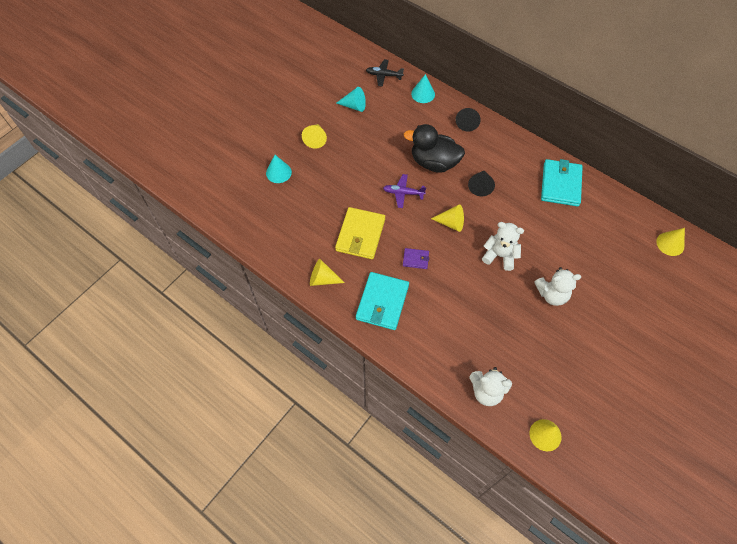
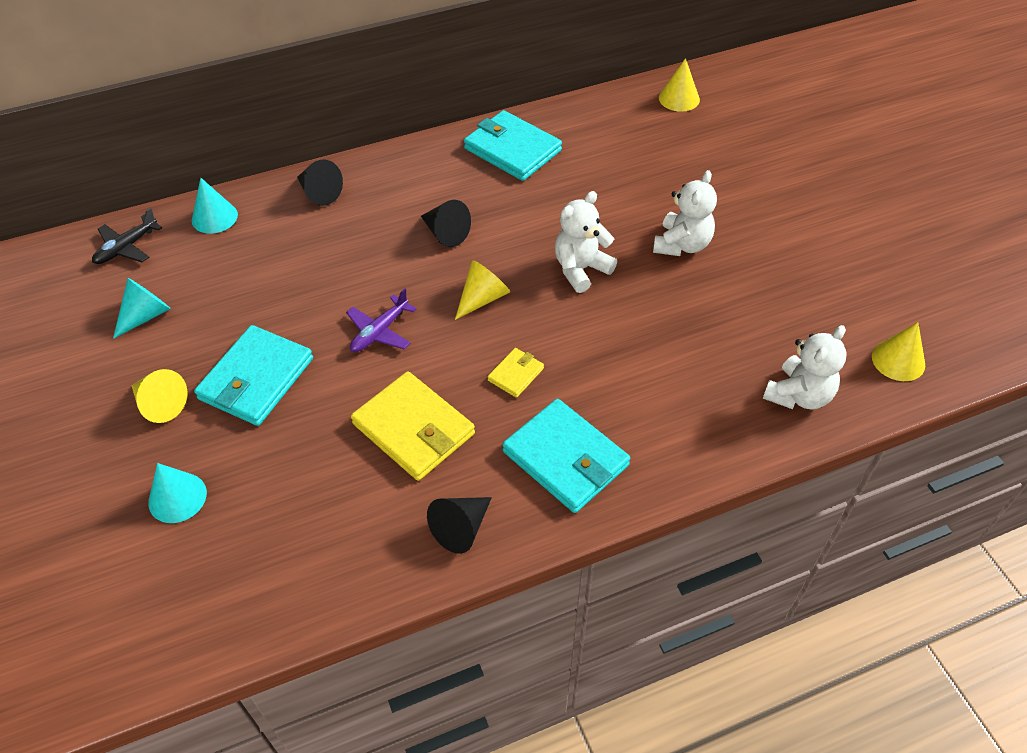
camera: 60 degrees left, 10 degrees down
(323, 279) = (461, 528): yellow cone -> black cone
(348, 163) = (256, 378): none -> turquoise wallet
(415, 259) = (516, 374): purple wallet -> yellow wallet
(434, 162) = (356, 266): black duck -> none

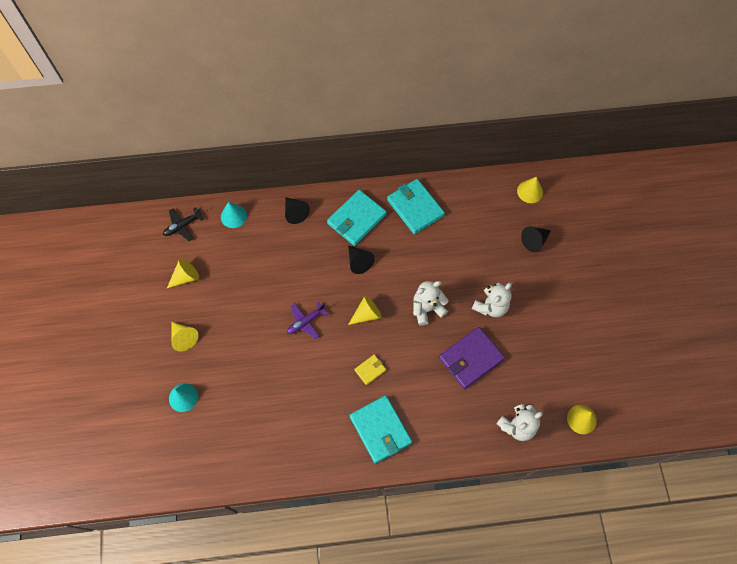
camera: 15 degrees right, 15 degrees up
(146, 315) = (185, 277): turquoise cone -> yellow cone
(256, 378) = (235, 335): turquoise wallet -> turquoise wallet (356, 219)
(413, 429) = (308, 389): yellow wallet -> none
(461, 528) = (316, 455): black cone -> black cone (534, 241)
(680, 320) = (471, 358): none -> purple wallet

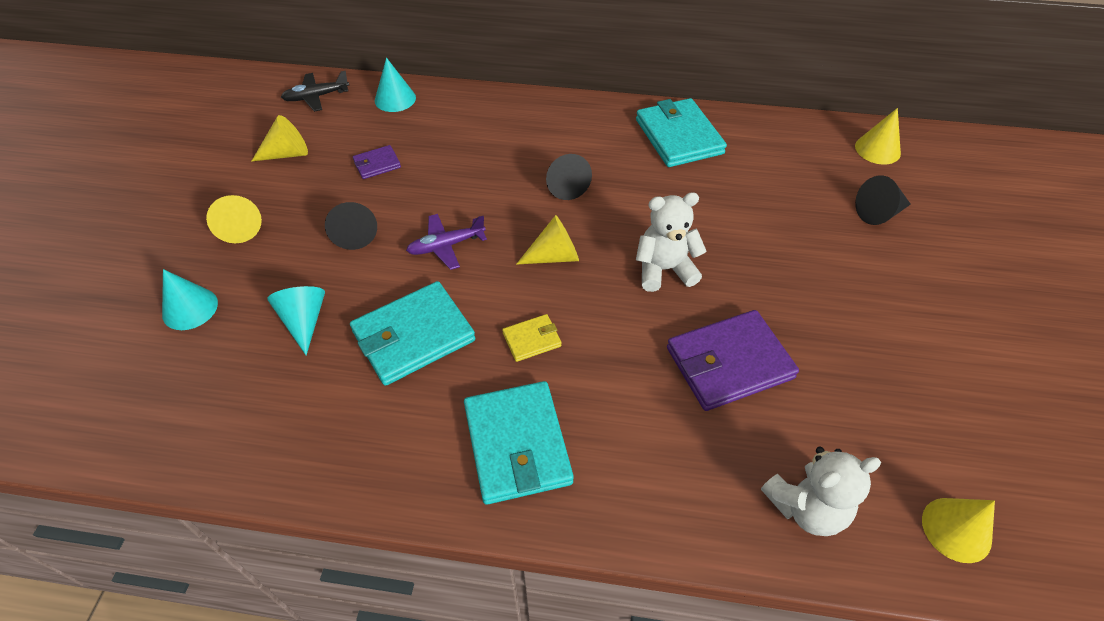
camera: 15 degrees right, 15 degrees down
(244, 272) = (377, 164): none -> purple wallet
(248, 389) = (304, 321): none -> turquoise cone
(295, 213) = (488, 111): black cone -> black cone (355, 233)
(356, 219) = (580, 134): turquoise wallet -> turquoise wallet (413, 336)
(490, 306) = (783, 289): white teddy bear -> none

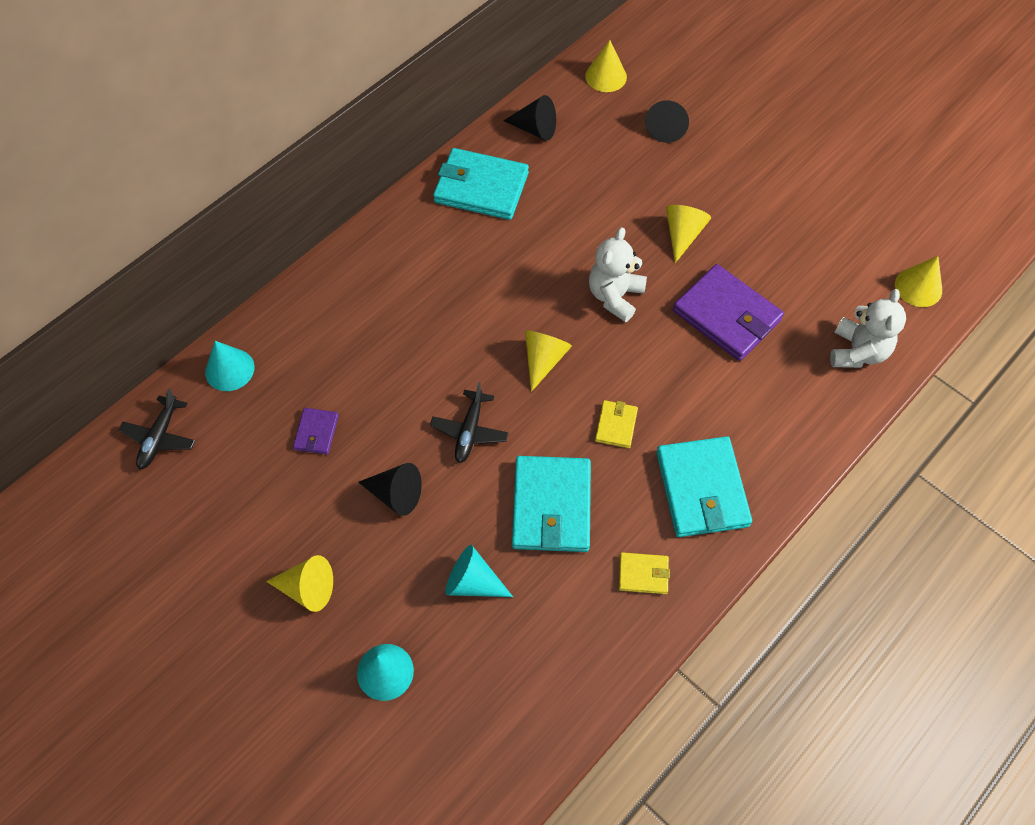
camera: 55 degrees left, 10 degrees up
(287, 154) = (231, 503): yellow cone -> yellow cone (682, 235)
(389, 443) = (643, 574): none -> yellow wallet
(446, 246) = (469, 431): purple plane -> black plane
(517, 444) = (702, 489): turquoise wallet -> turquoise wallet turned 60 degrees clockwise
(565, 185) = (470, 303): black cone -> black cone (535, 129)
(729, 363) = (726, 315): purple wallet -> purple wallet turned 60 degrees counterclockwise

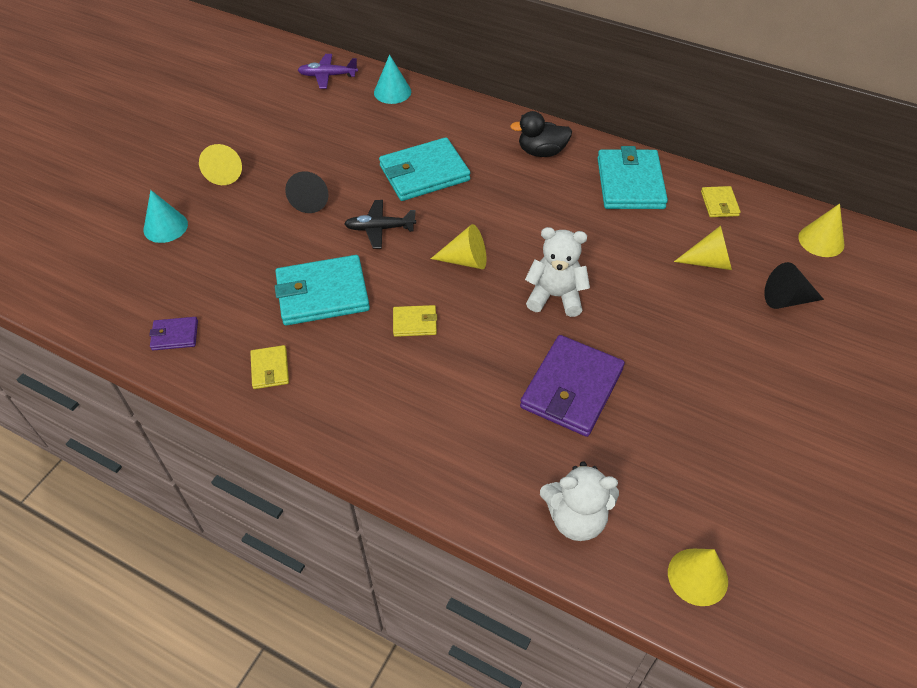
camera: 75 degrees right, 10 degrees down
(159, 437) = (327, 76): black plane -> purple plane
(316, 432) = (353, 146): purple wallet -> purple wallet (175, 335)
(403, 248) = (541, 152): none -> black duck
(473, 582) = (244, 259): turquoise cone -> none
(535, 129) = (719, 204): black cone -> yellow wallet
(682, 235) = (654, 336): yellow cone -> yellow cone (709, 262)
(702, 489) = (365, 399): turquoise wallet -> turquoise wallet (424, 173)

